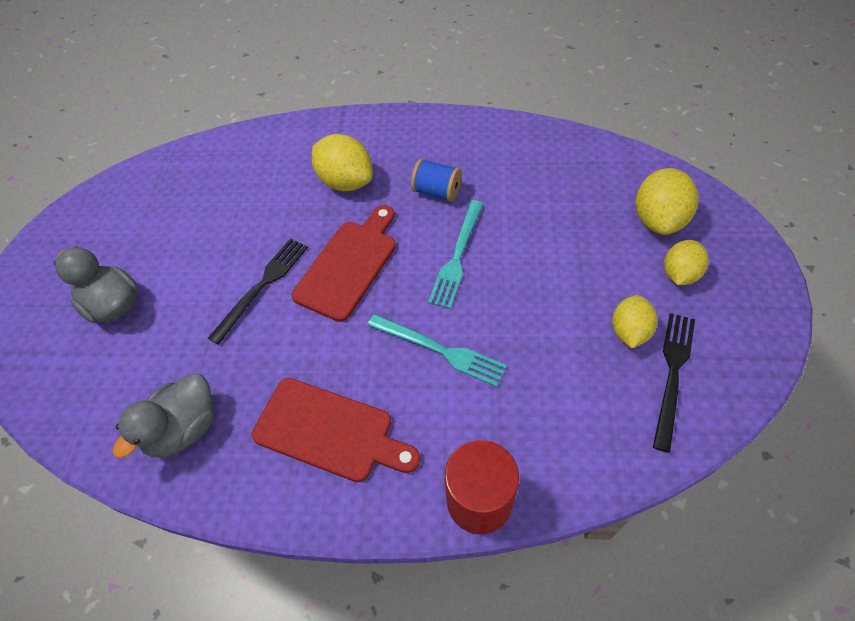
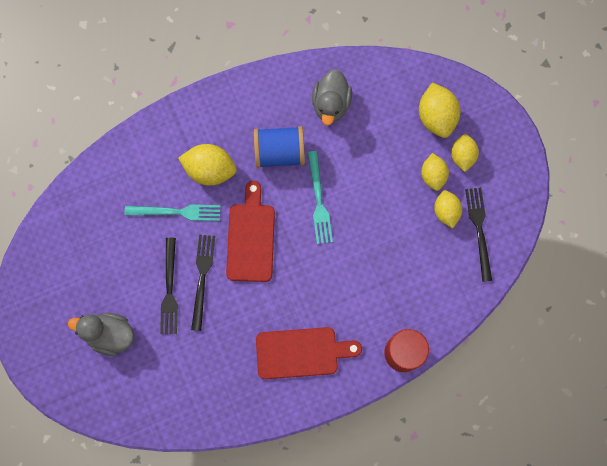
camera: 30 degrees left, 20 degrees up
(184, 428) = (215, 390): grey duck -> grey duck (331, 104)
(216, 283) = (169, 290): none -> black fork
(437, 191) = (280, 153): blue spool -> blue spool, size x1.53
(440, 350) = (340, 273): turquoise fork -> turquoise fork (177, 212)
(627, 282) = (433, 175): none -> yellow lemon

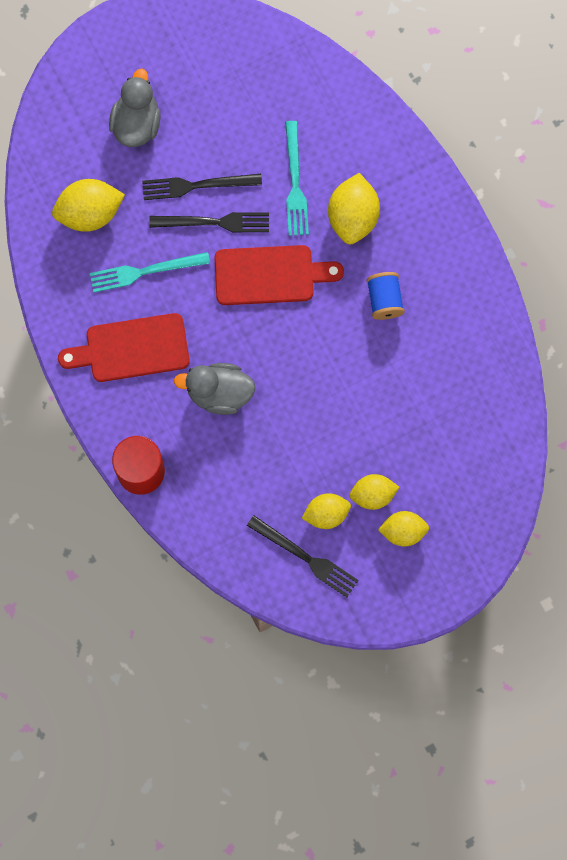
camera: 85 degrees right, 0 degrees up
(280, 153) = (384, 300): blue spool -> blue spool, size x0.65
(301, 353) = (132, 348): red cutting board -> red cutting board turned 90 degrees clockwise
(319, 201) = (325, 354): turquoise fork -> turquoise fork (145, 271)
(331, 104) = (456, 358): grey duck -> grey duck (219, 393)
(436, 117) = (453, 494): yellow lemon -> yellow lemon (90, 213)
(479, 230) = (305, 557): black fork -> black fork turned 45 degrees clockwise

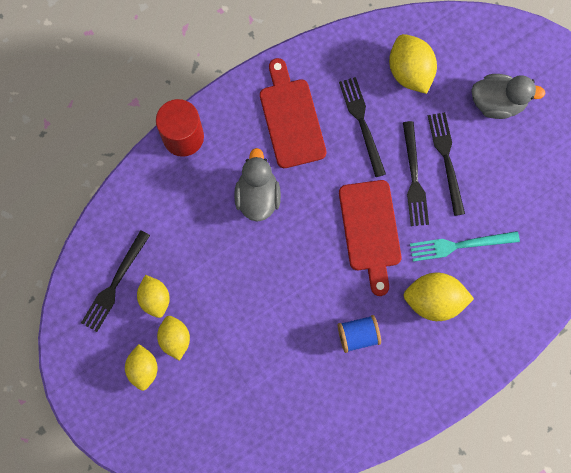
camera: 85 degrees right, 0 degrees up
(145, 271) = (362, 123): turquoise fork -> black fork

